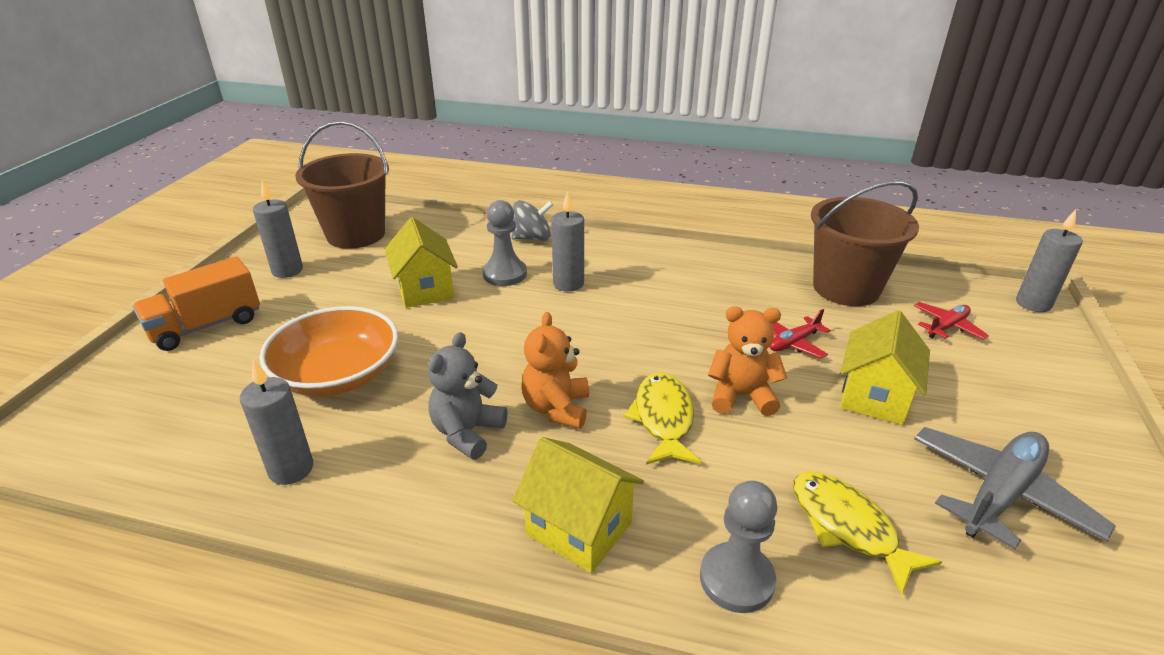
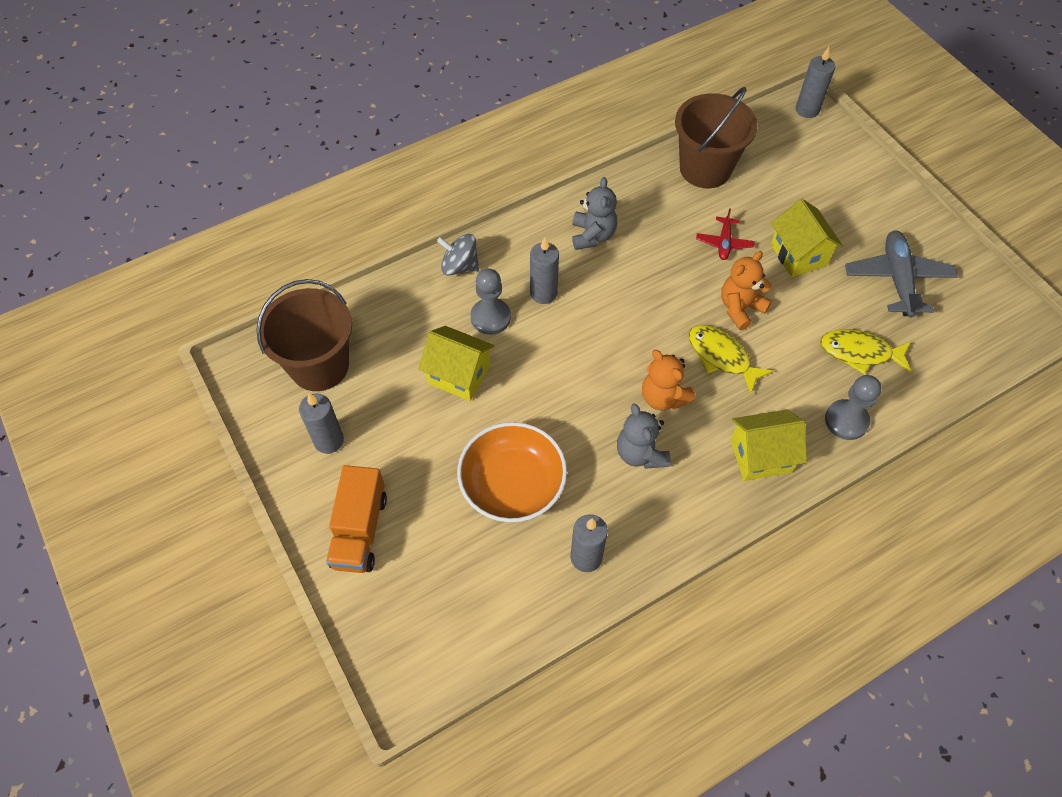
camera: 45 degrees left, 25 degrees up
(532, 238) = (459, 266): grey spinning top -> grey spinning top turned 105 degrees counterclockwise
(667, 274) = (592, 235): none -> grey teddy bear
(947, 327) = (784, 166): red plane -> none

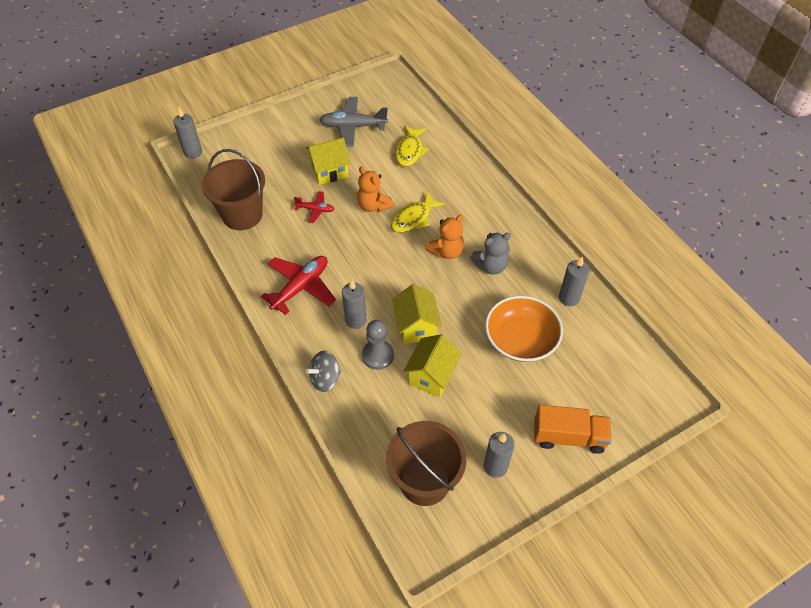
camera: 90 degrees left, 5 degrees down
(459, 266) = (325, 379): grey spinning top -> grey spinning top turned 45 degrees clockwise
(592, 235) = (301, 287): grey teddy bear -> red plane
(760, 456) = (487, 205): yellow house -> yellow house (416, 327)
(846, 421) = (460, 163): grey pawn -> none

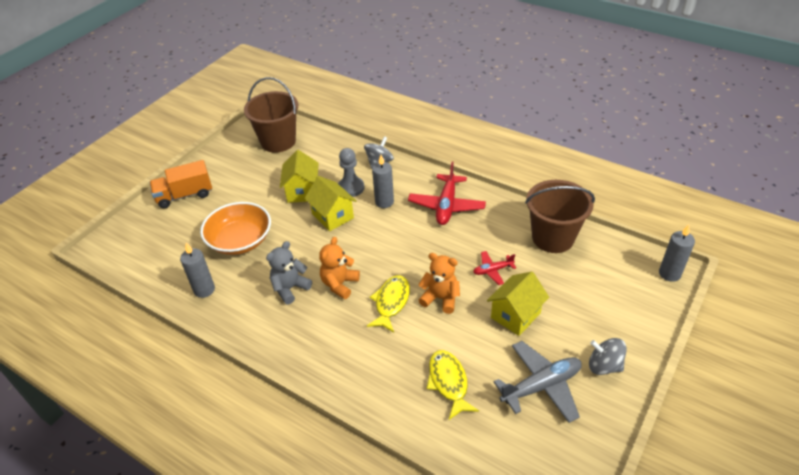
camera: 155 degrees right, 10 degrees down
(303, 121) = (604, 366): none -> grey spinning top
(495, 466) = (234, 163): grey candle -> none

